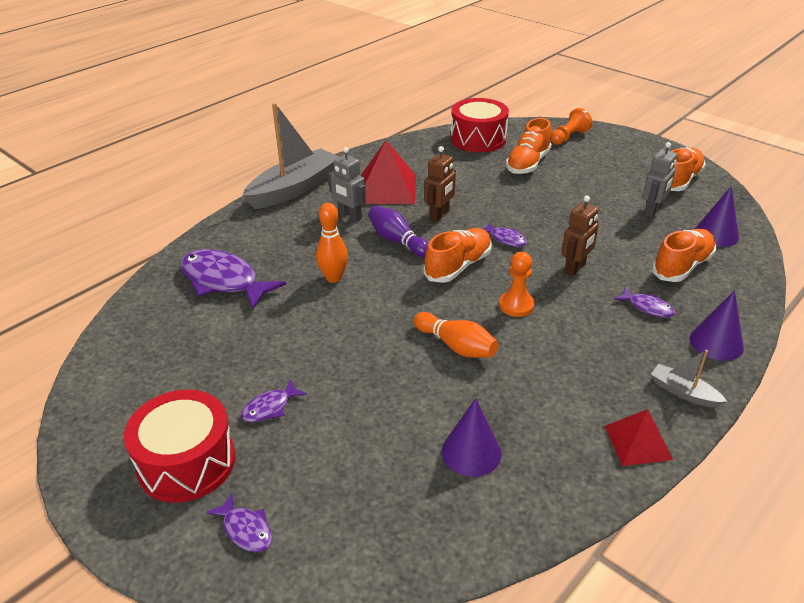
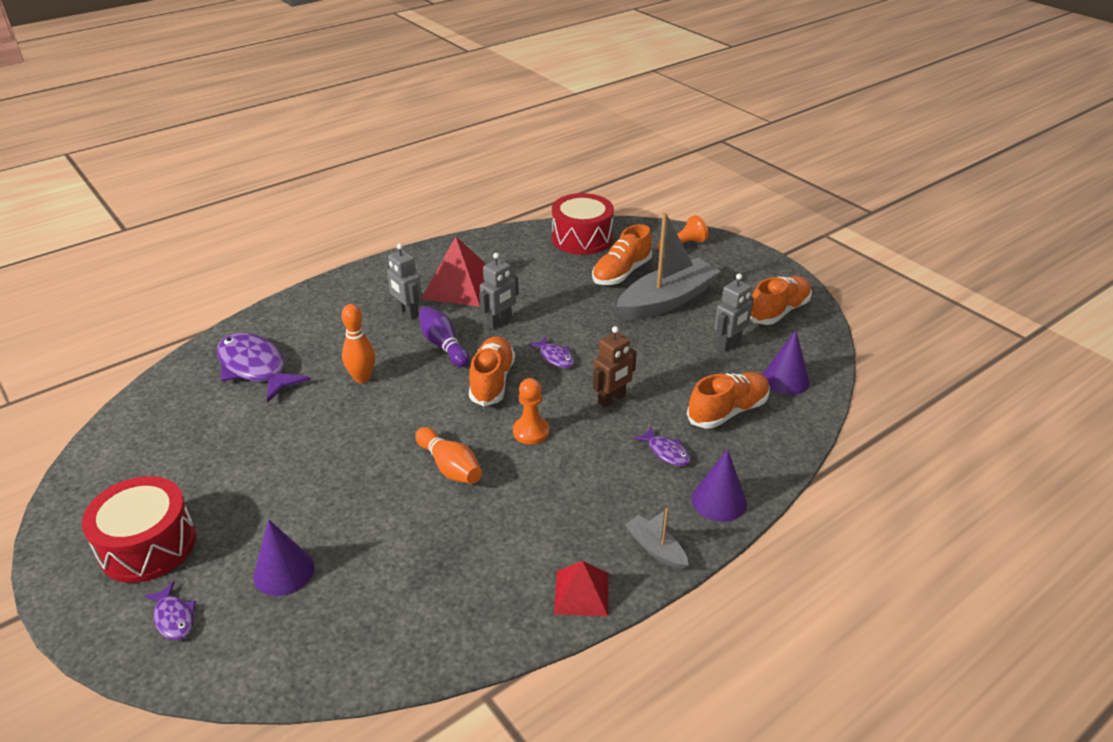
camera: 10 degrees right, 0 degrees up
(270, 407) = (244, 504): purple fish -> none
(294, 189) = (366, 275): grey boat -> grey boat (667, 301)
(439, 215) = (499, 322): brown robot -> grey robot
(458, 266) = (492, 381): orange shoe -> orange shoe turned 45 degrees counterclockwise
(471, 452) = (413, 577): purple cone -> purple cone (284, 571)

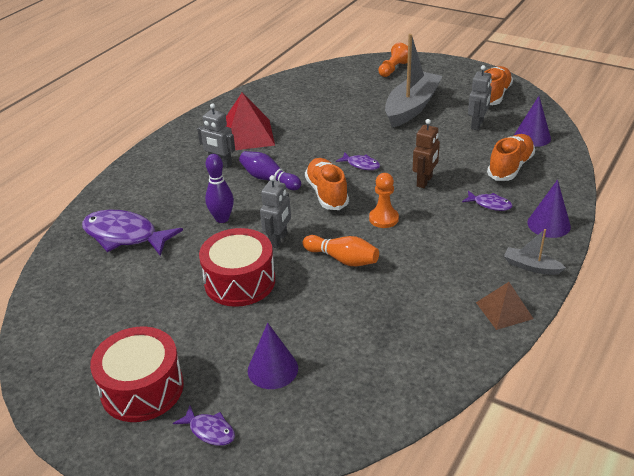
camera: 20 degrees left, 0 degrees up
(362, 378) = (222, 219): orange bowling pin -> purple bowling pin
(499, 322) = (299, 152): grey robot -> grey robot (278, 240)
(581, 593) = (504, 310): red pyramid -> brown pyramid
(582, 238) = (315, 80): red drum -> red drum (240, 281)
(621, 273) = (364, 97): orange shoe -> none

